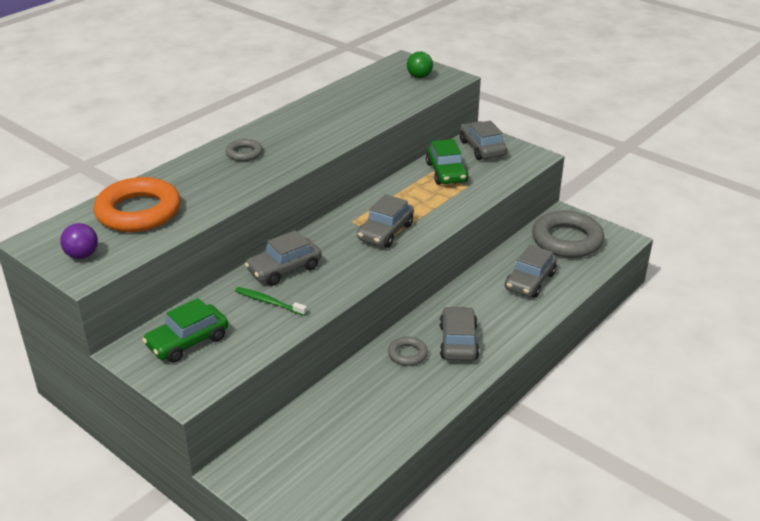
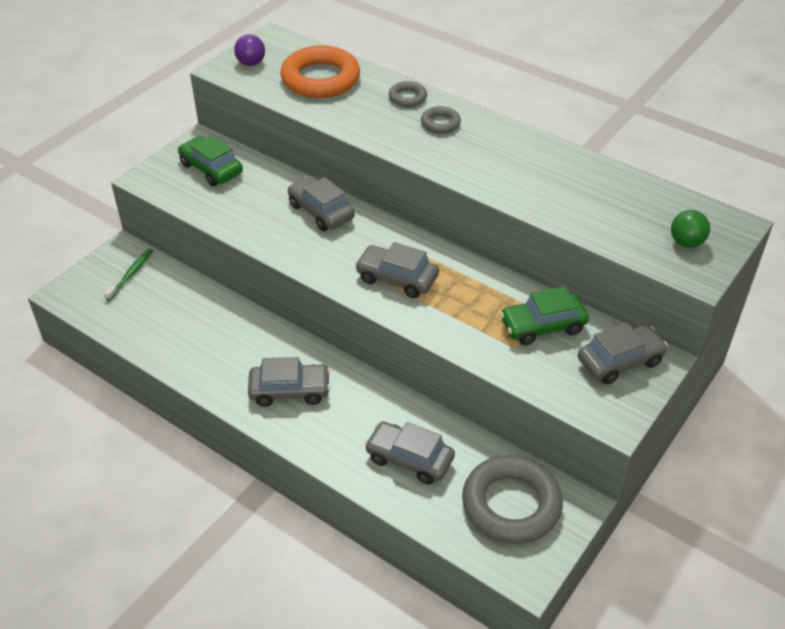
camera: 85 degrees right, 10 degrees up
(269, 302) = (267, 208): green toothbrush -> green toothbrush (131, 274)
(407, 354) = (269, 350): grey ring -> grey ring (407, 97)

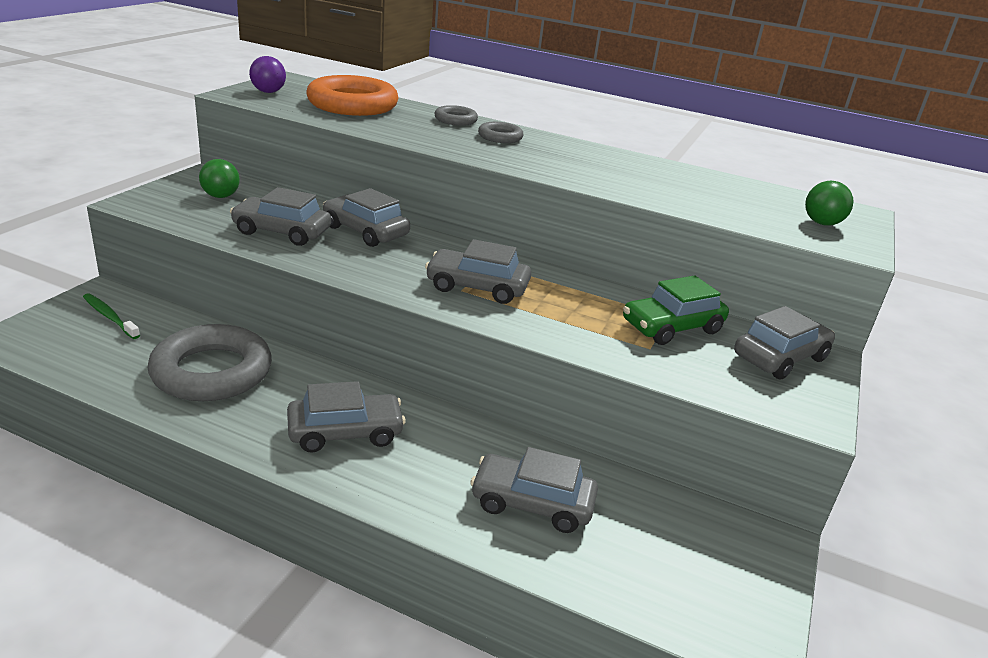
camera: 15 degrees left, 15 degrees down
(131, 274) = (110, 317): green toothbrush -> green toothbrush turned 60 degrees counterclockwise
(211, 169) = (221, 196): green car -> green ball
(255, 213) = (282, 232): none -> grey car
(511, 504) = (690, 549): grey ring -> grey ring (212, 372)

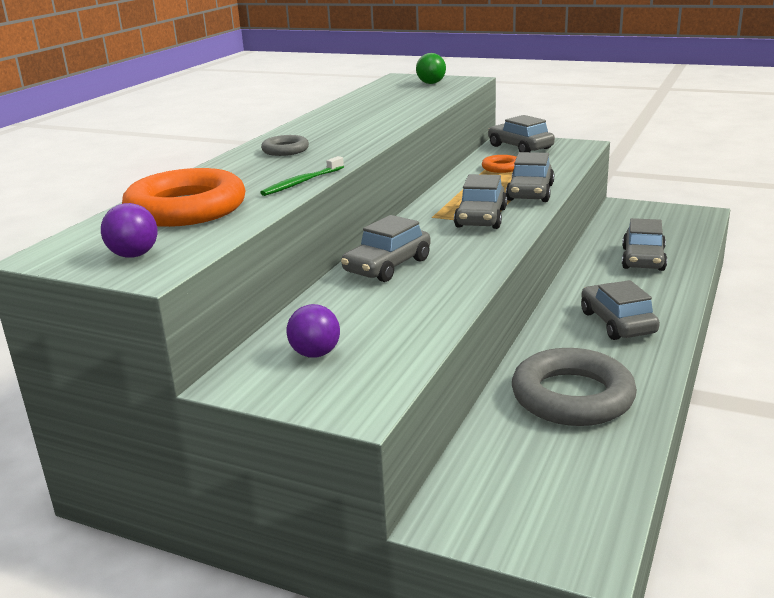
camera: 85 degrees left, 5 degrees down
(110, 317) = (499, 491): green toothbrush -> green toothbrush (302, 182)
(221, 196) = (315, 354): green ball -> purple ball
(282, 232) = (410, 303): grey car -> grey car (530, 193)
(455, 120) = (232, 166): grey ring -> none
(672, 327) = (501, 168): green car -> orange ring

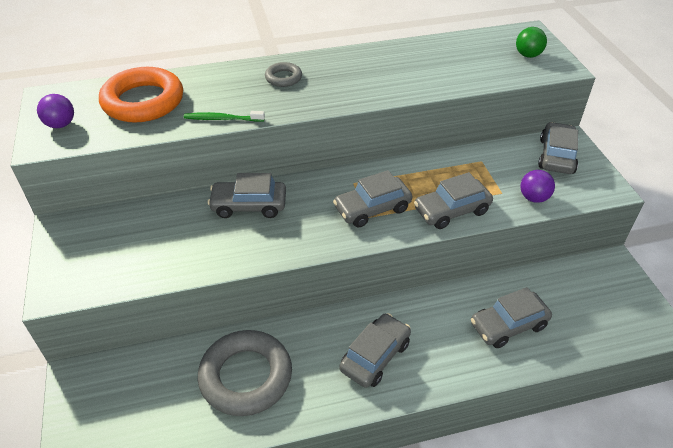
camera: 50 degrees right, 20 degrees up
(315, 354) = (107, 240): purple ball -> purple ball (533, 198)
(501, 168) = (493, 169): orange ring -> none

